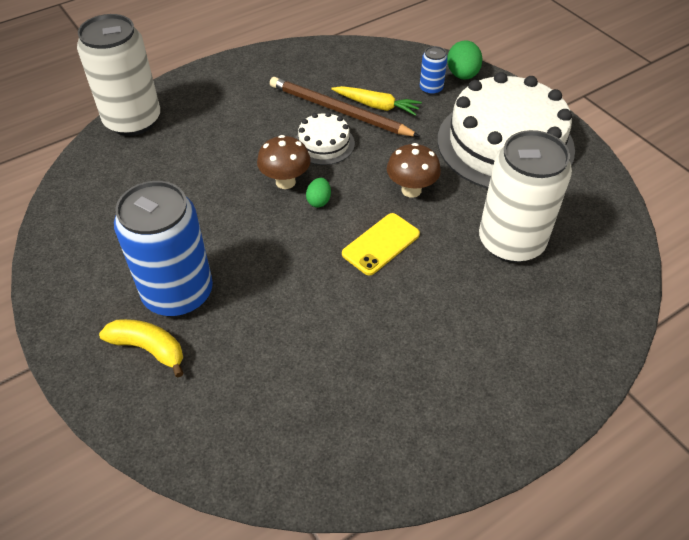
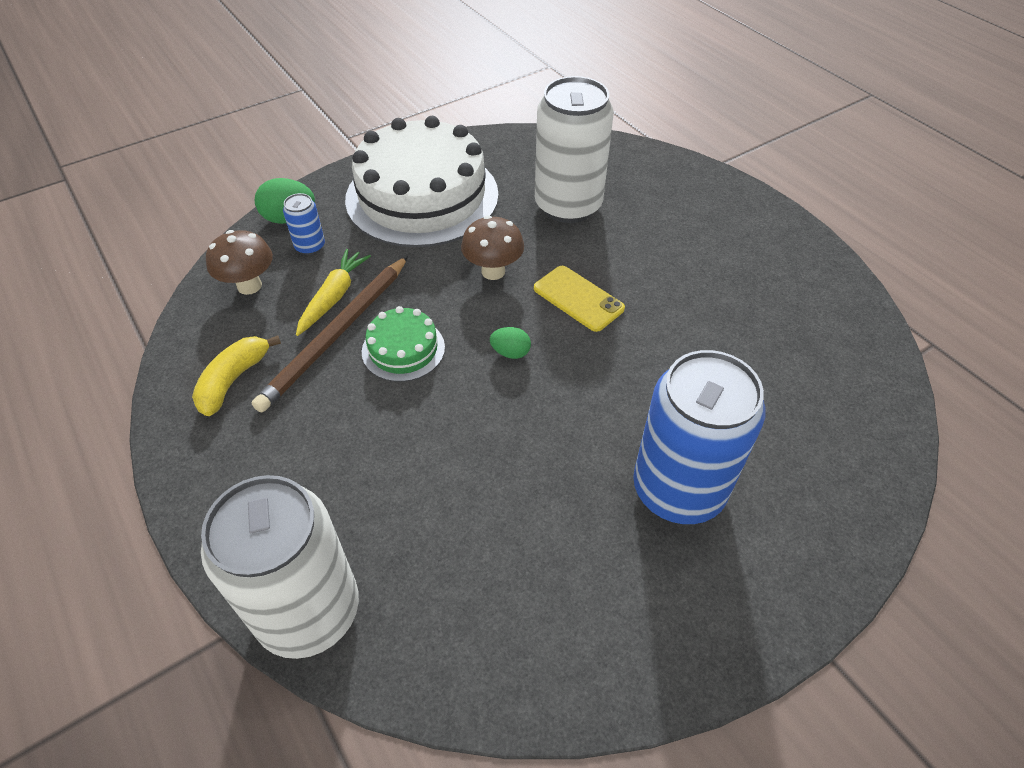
camera: 90 degrees left, 0 degrees up
(148, 348) = (768, 511): yellow banana -> yellow banana (233, 380)
(285, 182) = (475, 387): brown mushroom -> brown mushroom (249, 286)
(324, 144) = (403, 349): white cake -> green cake

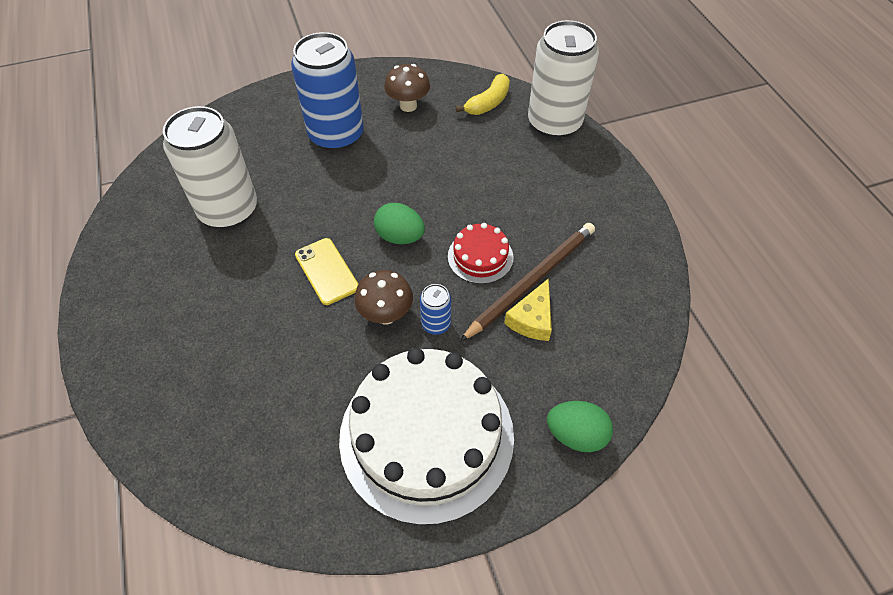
camera: 165 degrees left, 5 degrees up
(233, 380) = (611, 258): yellow banana -> yellow banana (488, 103)
(249, 286) = (609, 349): brown mushroom -> brown mushroom (408, 106)
(310, 246) = (553, 386): blue can -> blue can (436, 324)
(334, 297) = (532, 319): yellow carrot -> yellow cheese
(403, 349) = (480, 257): green cake -> red cake
(510, 352) = (400, 237): green egg -> green egg, size x1.66
(568, 205) = (279, 382): white can -> white can (228, 210)

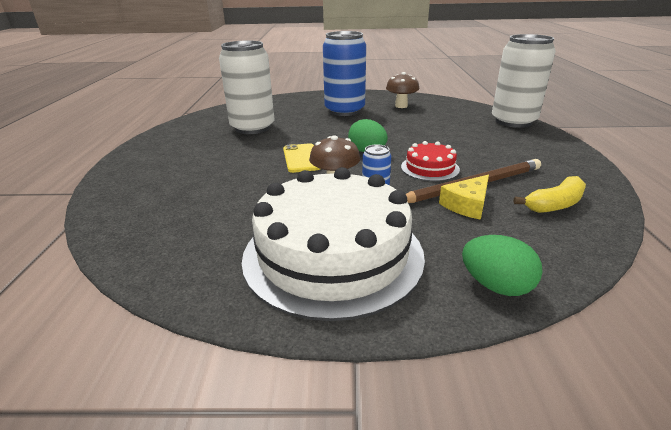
camera: 20 degrees right, 25 degrees down
(488, 103) = (461, 110): yellow banana -> yellow banana (555, 204)

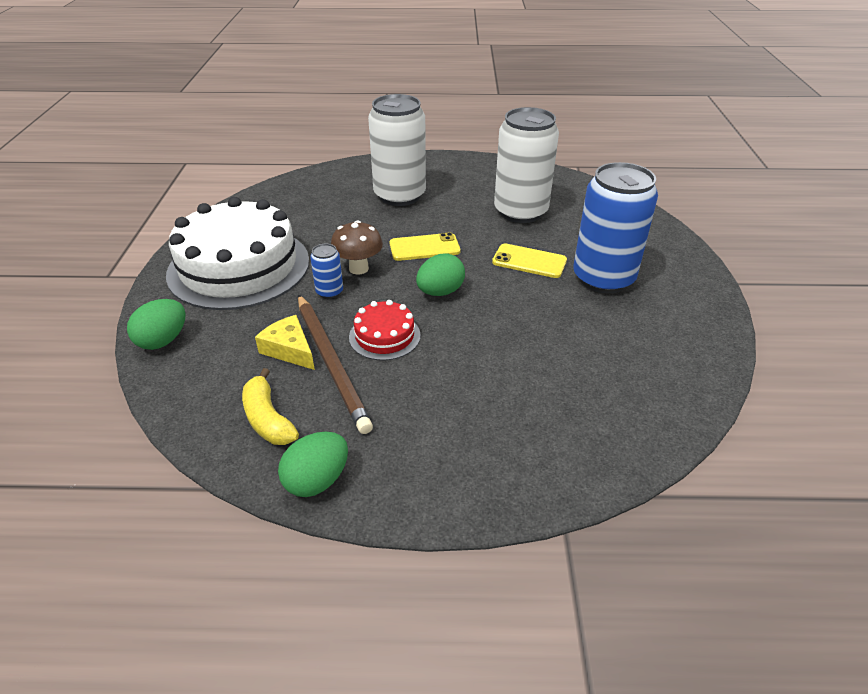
camera: 90 degrees right, 10 degrees up
(324, 126) = (529, 261): none -> yellow phone
(401, 106) = (644, 338): brown mushroom -> none
(513, 121) = (578, 470): white can -> white can (399, 195)
(590, 181) = (317, 480): none -> green egg

